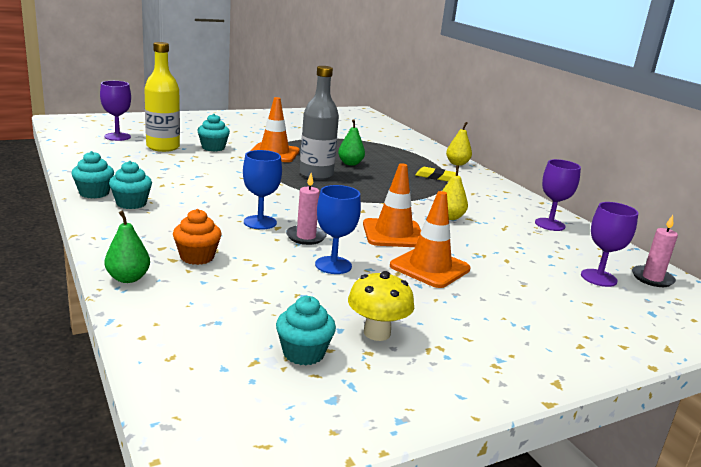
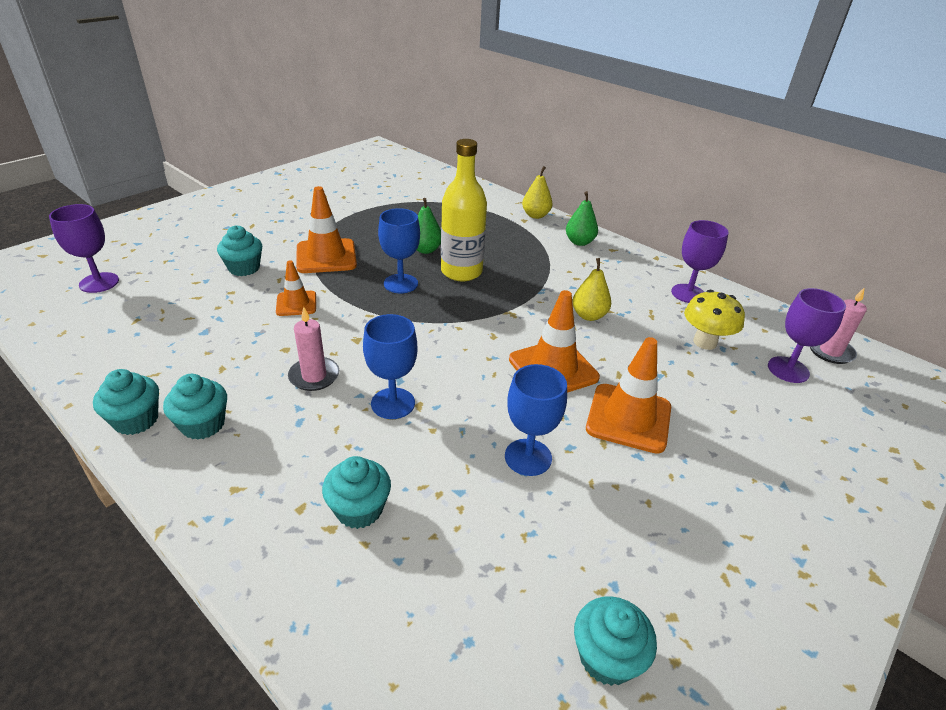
camera: 20 degrees left, 15 degrees up
(128, 278) = (296, 599): green pear -> green pear (579, 242)
(163, 147) = (176, 286): yellow bottle -> yellow bottle (461, 272)
(197, 257) = (359, 509): orange cupcake -> turquoise cupcake
(234, 169) = (296, 304): none -> orange traffic cone
(306, 237) = (463, 412): pink candle -> pink candle (314, 376)
(316, 175) = (400, 284): grey bottle -> blue goblet
(377, 333) = (656, 572): yellow mushroom -> yellow mushroom (705, 342)
(435, 177) = (529, 246): yellow eraser -> none

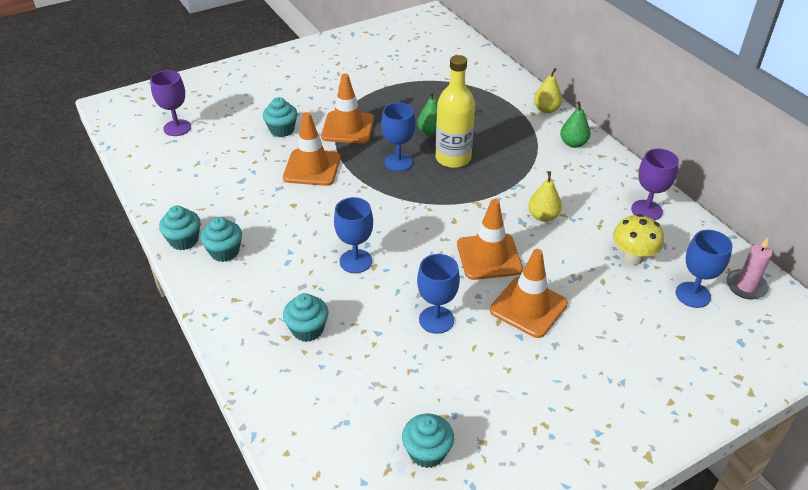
camera: 20 degrees right, 5 degrees up
(296, 304) = (312, 168): orange traffic cone -> orange traffic cone, size x1.68
(314, 376) = (307, 230): pink candle -> none
(788, 370) = (693, 295): purple goblet -> blue goblet

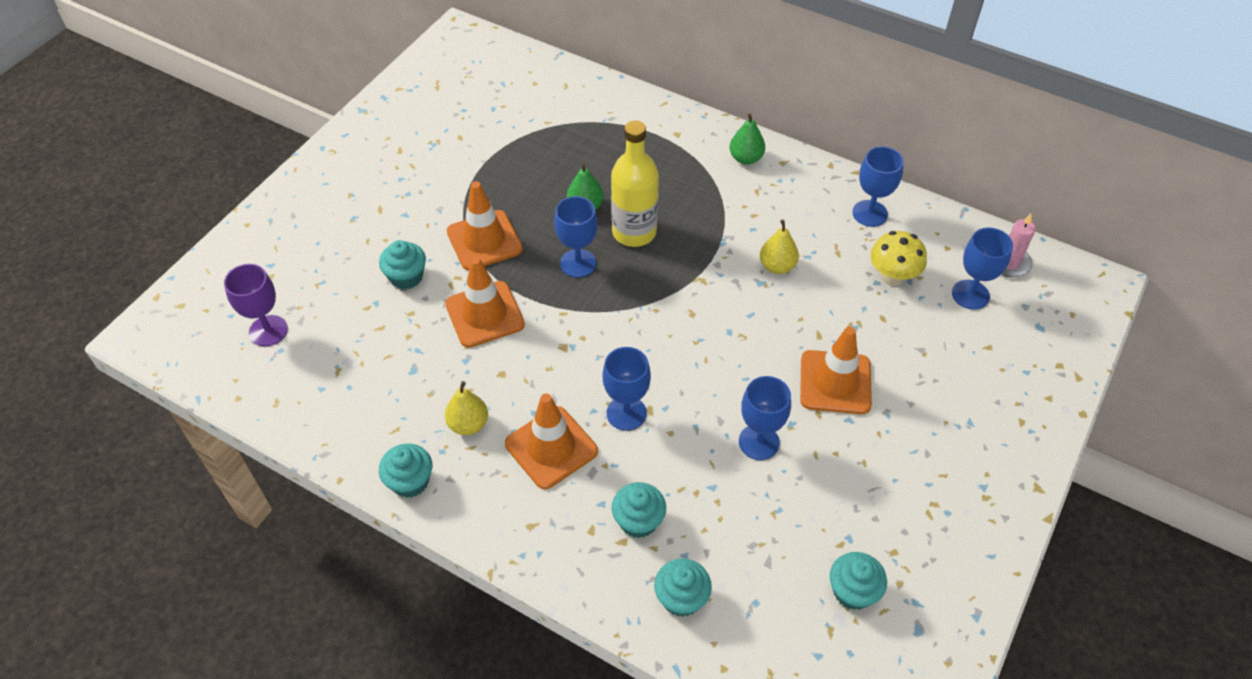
camera: 30 degrees left, 10 degrees up
(224, 252) = (471, 472): turquoise cupcake -> turquoise cupcake (681, 598)
(489, 257) = (757, 341): orange traffic cone -> orange traffic cone (551, 447)
(546, 109) = (688, 123): yellow pear -> yellow pear (468, 424)
(646, 210) = (869, 213): purple goblet -> blue goblet

